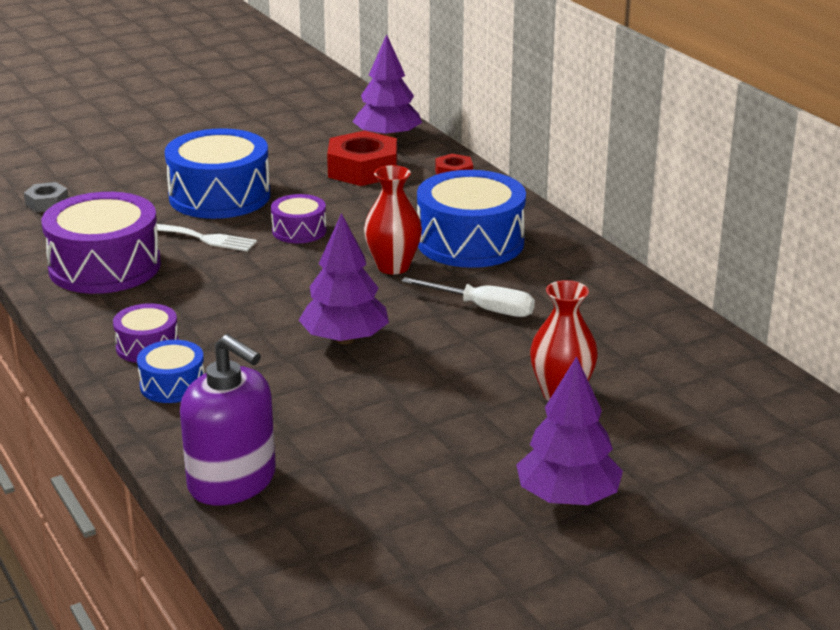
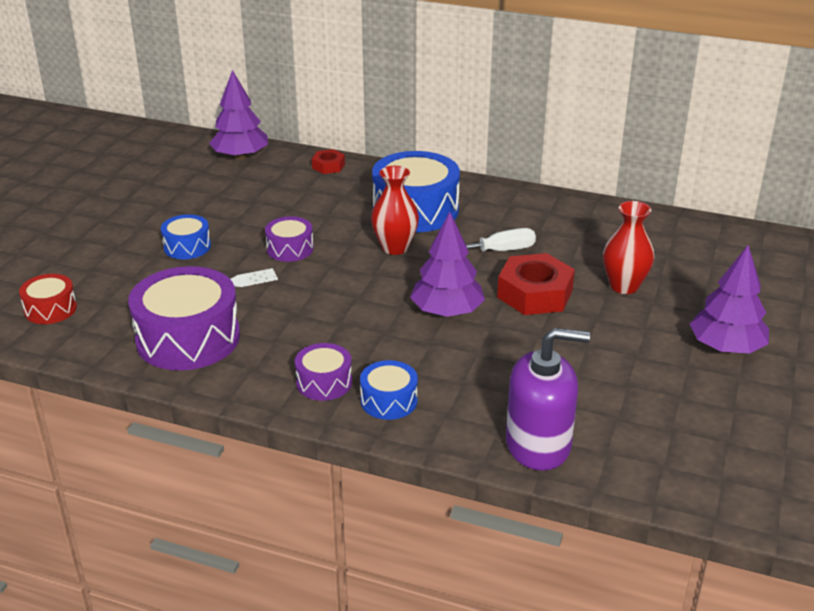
camera: 40 degrees left, 5 degrees up
(47, 203) = (50, 309): grey nut -> red drum
(219, 196) = (187, 246): blue drum -> blue drum, size x0.51
(362, 169) = (260, 186): red nut -> red nut (534, 294)

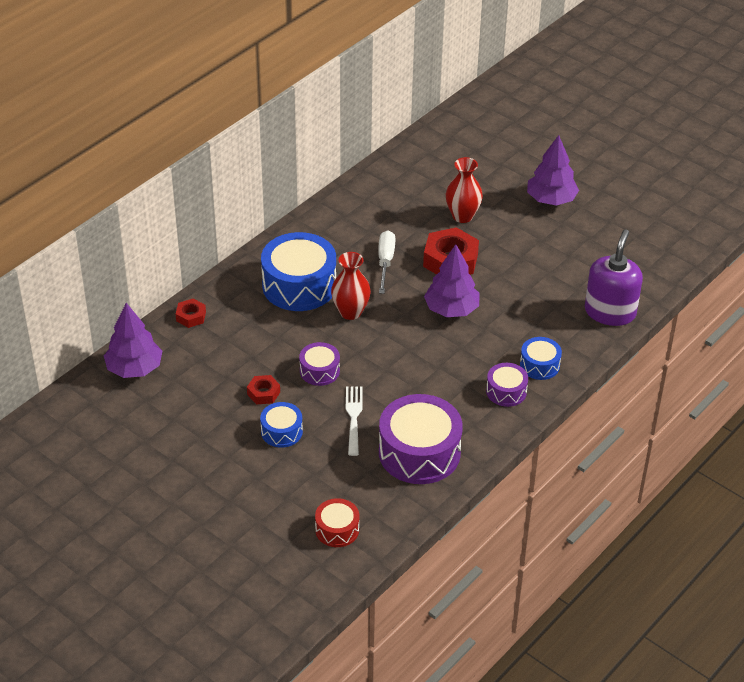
camera: 70 degrees left, 10 degrees up
(239, 225) = (263, 393): none -> red nut

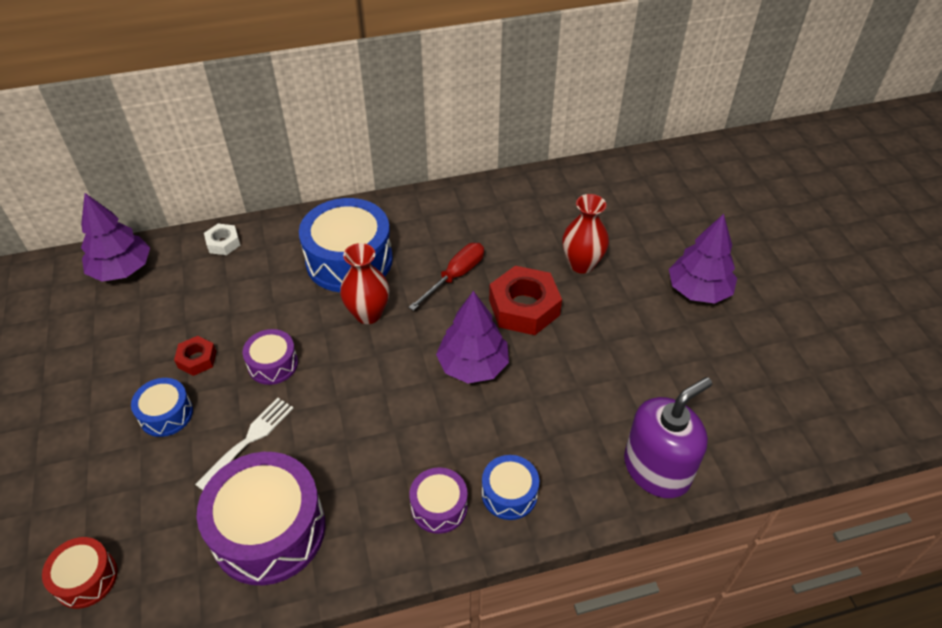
camera: 35 degrees right, 5 degrees up
(191, 316) = (223, 243): red nut -> white nut
(385, 262) = (455, 276): white screwdriver -> red screwdriver

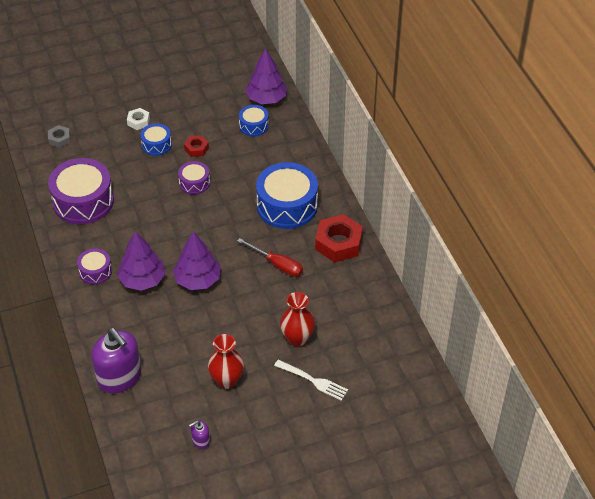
camera: 85 degrees right, 0 degrees up
(86, 578) = (59, 139): red drum -> grey nut
(223, 243) = (296, 140): white nut -> white nut (138, 121)
(249, 440) = (139, 183): white fork -> white fork (313, 381)
(368, 314) = (238, 222): red vase -> red vase (227, 380)
(509, 494) = (103, 303): blue drum -> blue drum (253, 126)
(524, 307) = (250, 305): red nut -> red nut (338, 243)
(698, 290) = (276, 412): purple tree -> purple tree (142, 280)
(755, 370) = (200, 441): none -> purple soap dispenser

